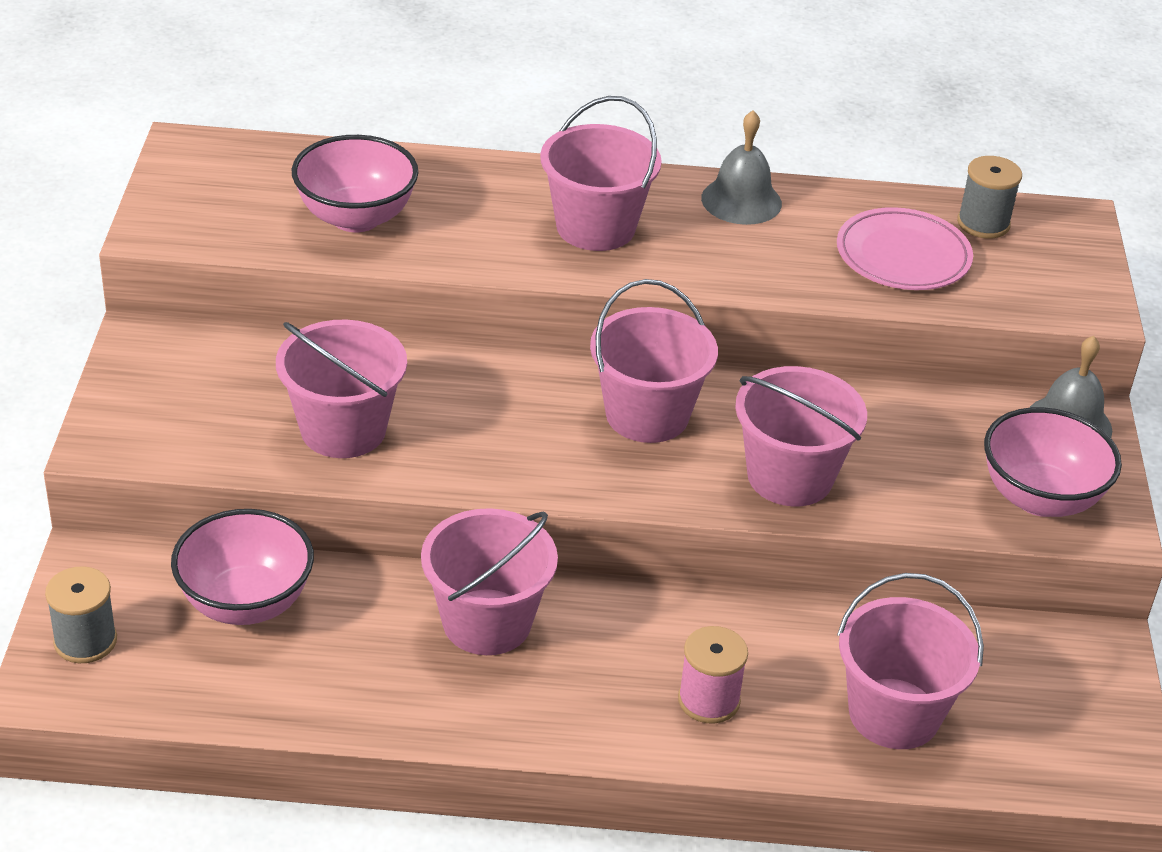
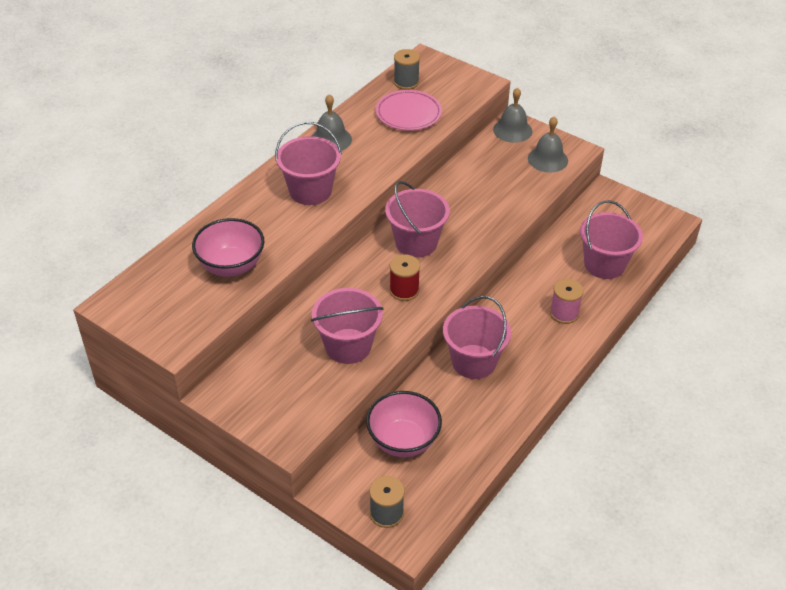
camera: 55 degrees left, 5 degrees up
(521, 443) = (404, 290): none -> red spool
(790, 477) = (486, 219): pink bucket -> none
(1039, 498) = (547, 159): pink bowl -> grey bell

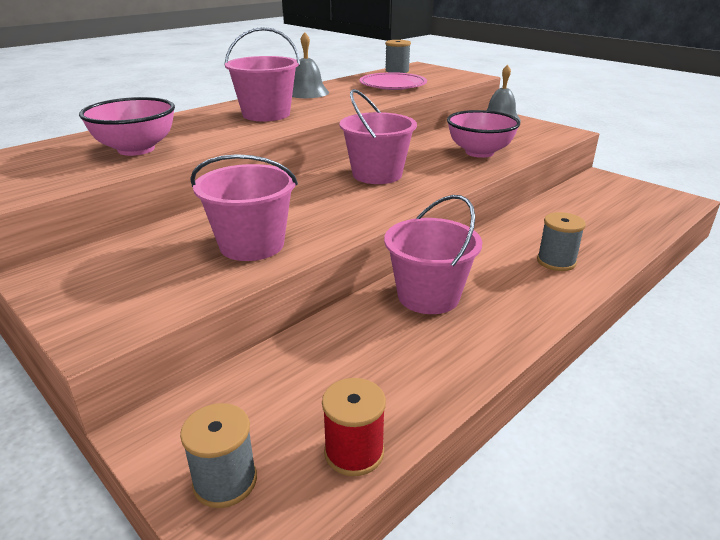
camera: 10 degrees right, 15 degrees down
(403, 441) = (298, 375): pink bowl -> pink bowl (479, 152)
(404, 290) = (348, 206): red spool -> red spool (354, 452)
(547, 159) = (537, 135): grey bell -> none
(564, 313) = (556, 261): pink spool -> grey spool
(604, 264) = (606, 226): pink bucket -> none

